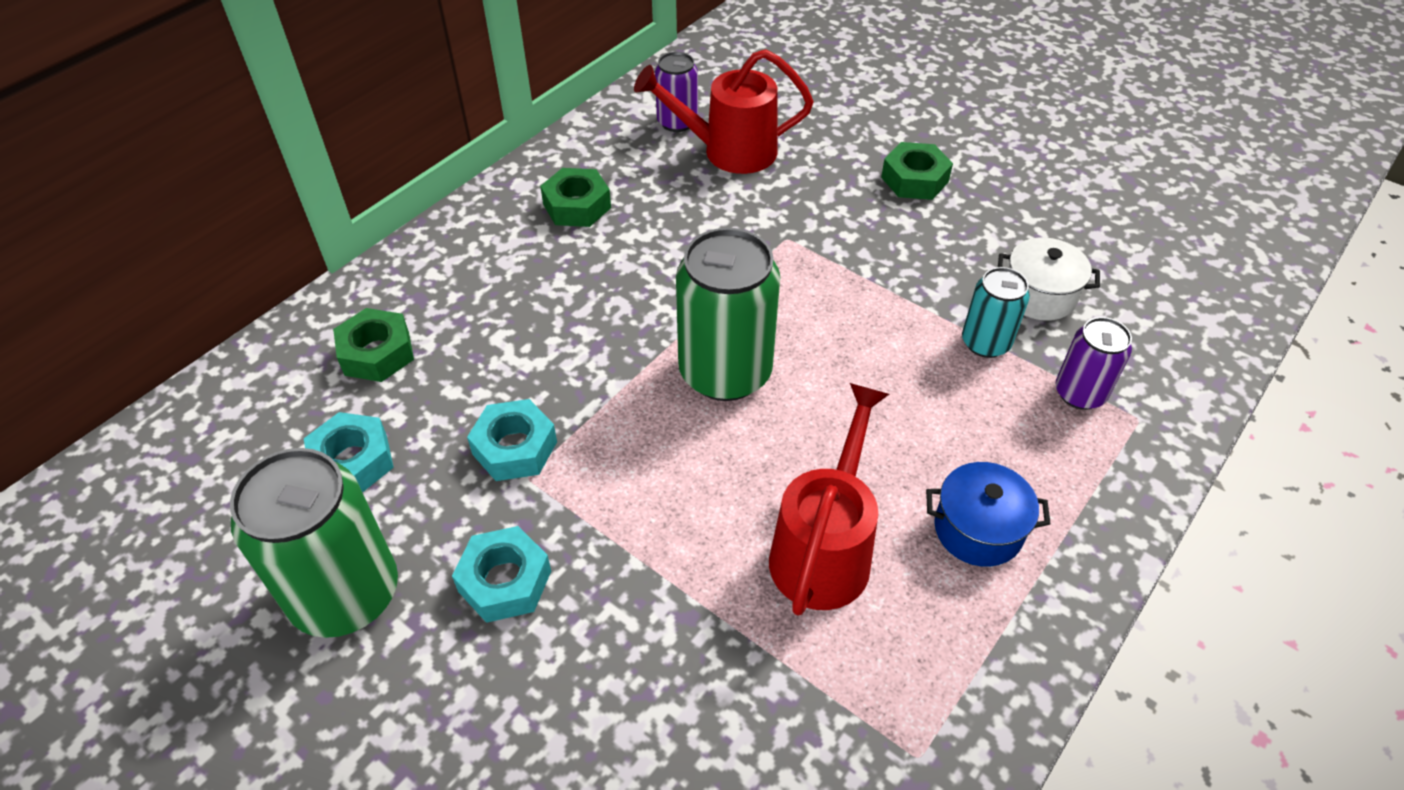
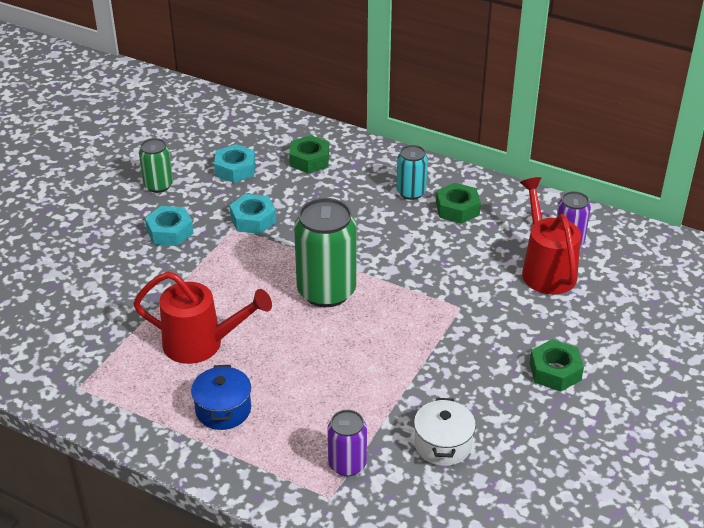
camera: 80 degrees right, 10 degrees down
(345, 594) = (158, 185): green can -> green can, size x0.55
(985, 343) = (384, 413): turquoise can -> turquoise can (411, 192)

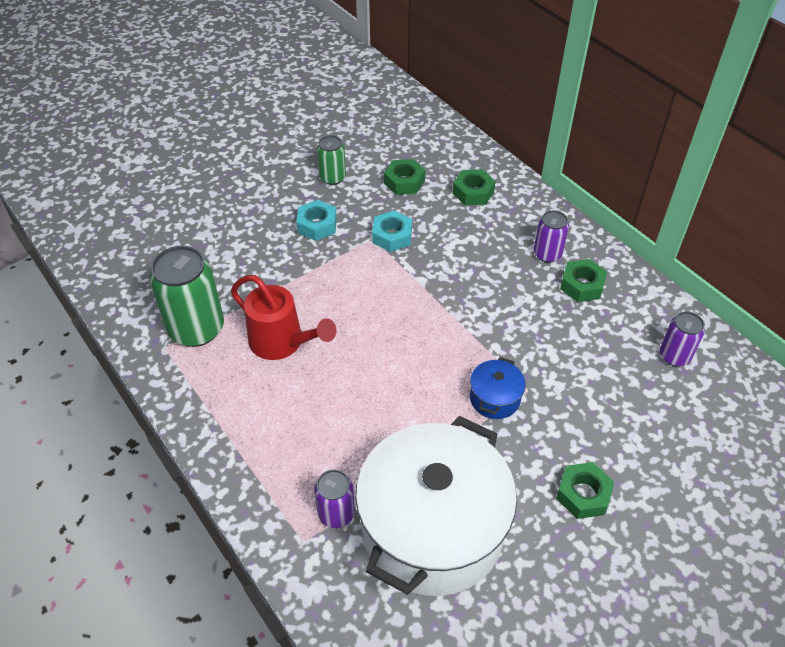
camera: 25 degrees right, 10 degrees up
(223, 410) = (264, 414): blue pot -> blue pot (494, 398)
(235, 169) = (404, 182): turquoise nut -> green nut
(326, 291) = (415, 329): green can -> green can (196, 329)
(411, 192) = (547, 254): turquoise can -> purple can
(443, 444) = (432, 529): white pot -> white pot, size x2.47
(546, 269) = (634, 379): red watering can -> none

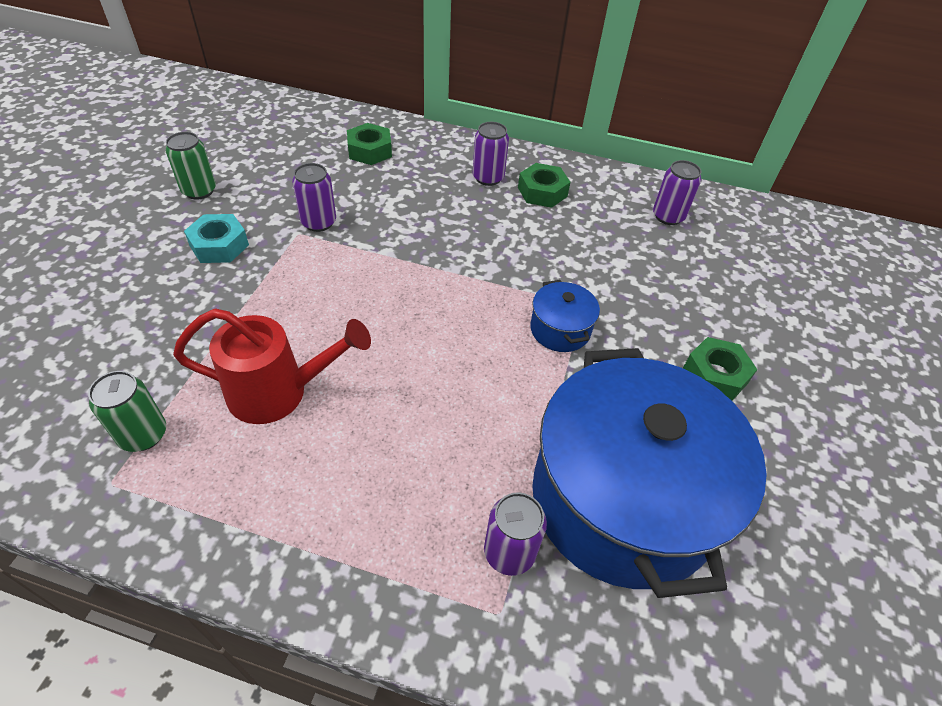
camera: 40 degrees left, 0 degrees up
(196, 329) = (143, 435): green can -> green can, size x0.55
(392, 236) = (318, 222): turquoise nut -> purple can
(404, 182) = (288, 166): green nut -> none
(432, 529) = (622, 499): white pot -> blue pot

